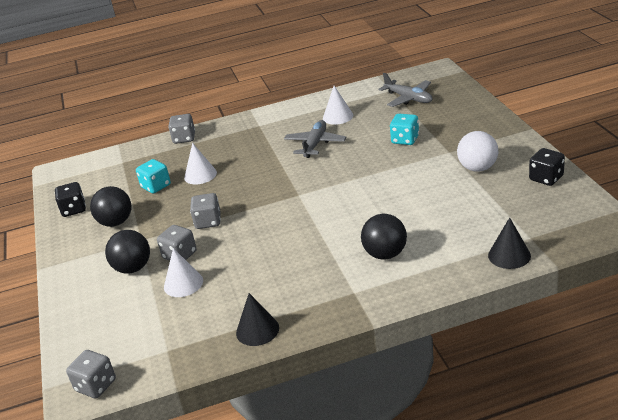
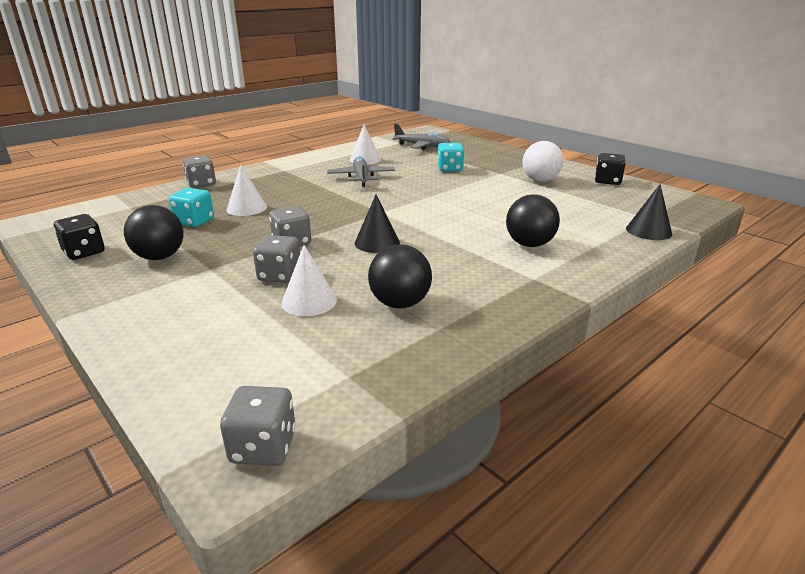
camera: 30 degrees left, 5 degrees down
(133, 268) = (220, 296): black ball -> black ball (400, 303)
(257, 330) = (457, 330): black cone -> black cone (377, 242)

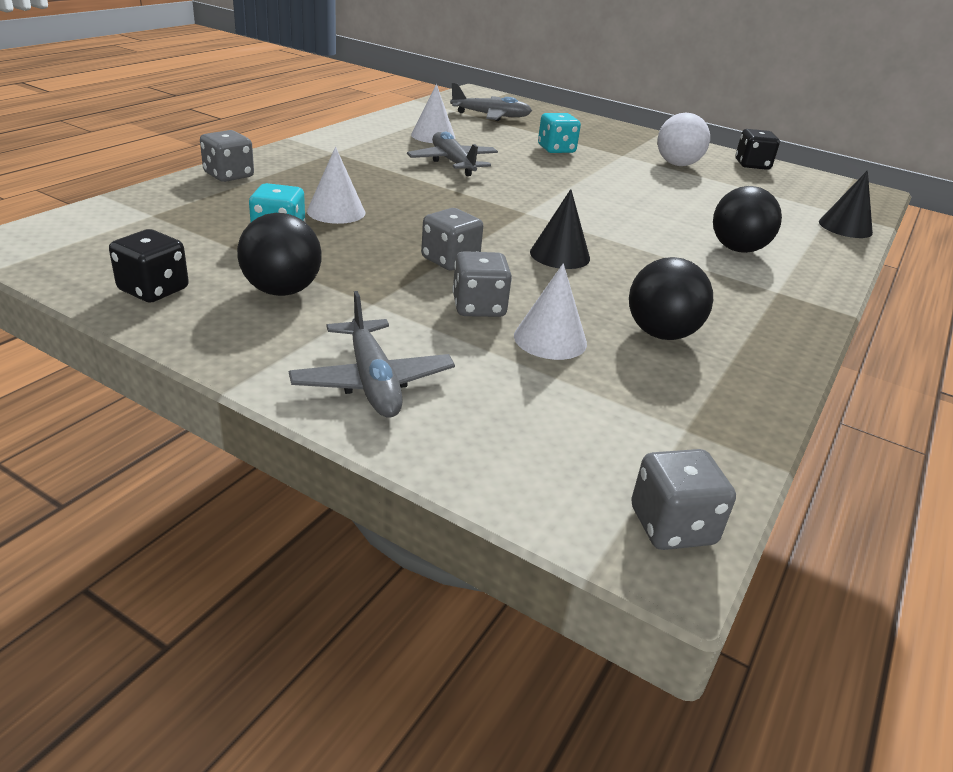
camera: 20 degrees left, 5 degrees up
(156, 320) = (372, 381): none -> grey plane

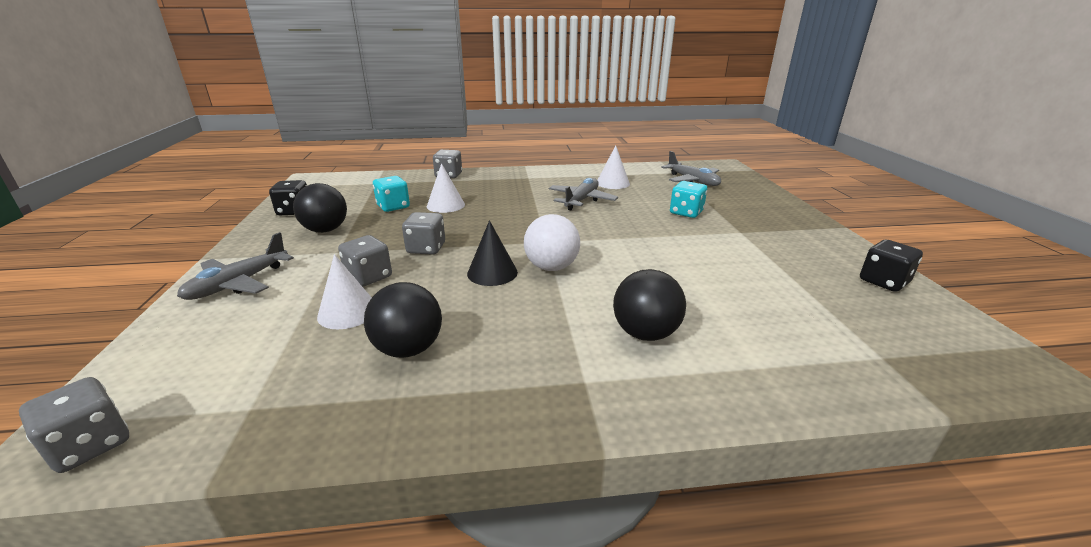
camera: 55 degrees right, 5 degrees down
(677, 164) = (780, 254): white ball -> white ball (551, 267)
(845, 227) = (852, 378): black cone -> none

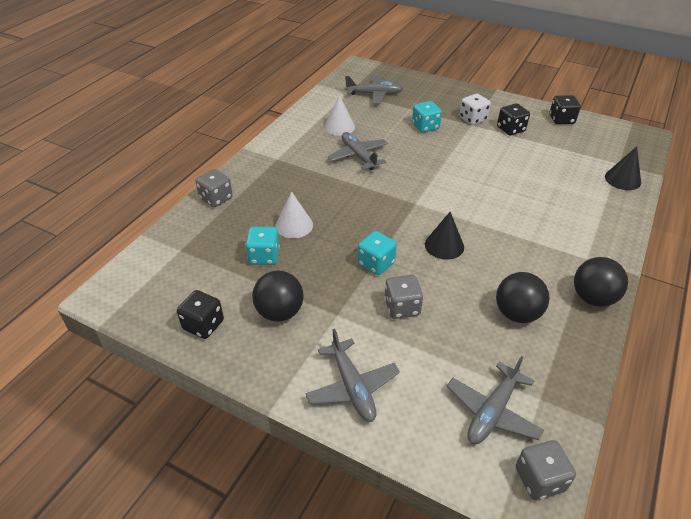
camera: 55 degrees left, 15 degrees up
(216, 375) = (492, 411): none -> grey plane
(348, 312) = (450, 330): white cone -> none
(426, 248) = (376, 263): grey dice -> turquoise dice
(551, 267) = (457, 217): white ball -> none
(645, 333) = (558, 218): black ball -> black ball (593, 298)
(752, 230) = (473, 119): none -> white dice
(780, 254) = (510, 129): none -> black dice
(844, 371) = (622, 179): none -> black cone

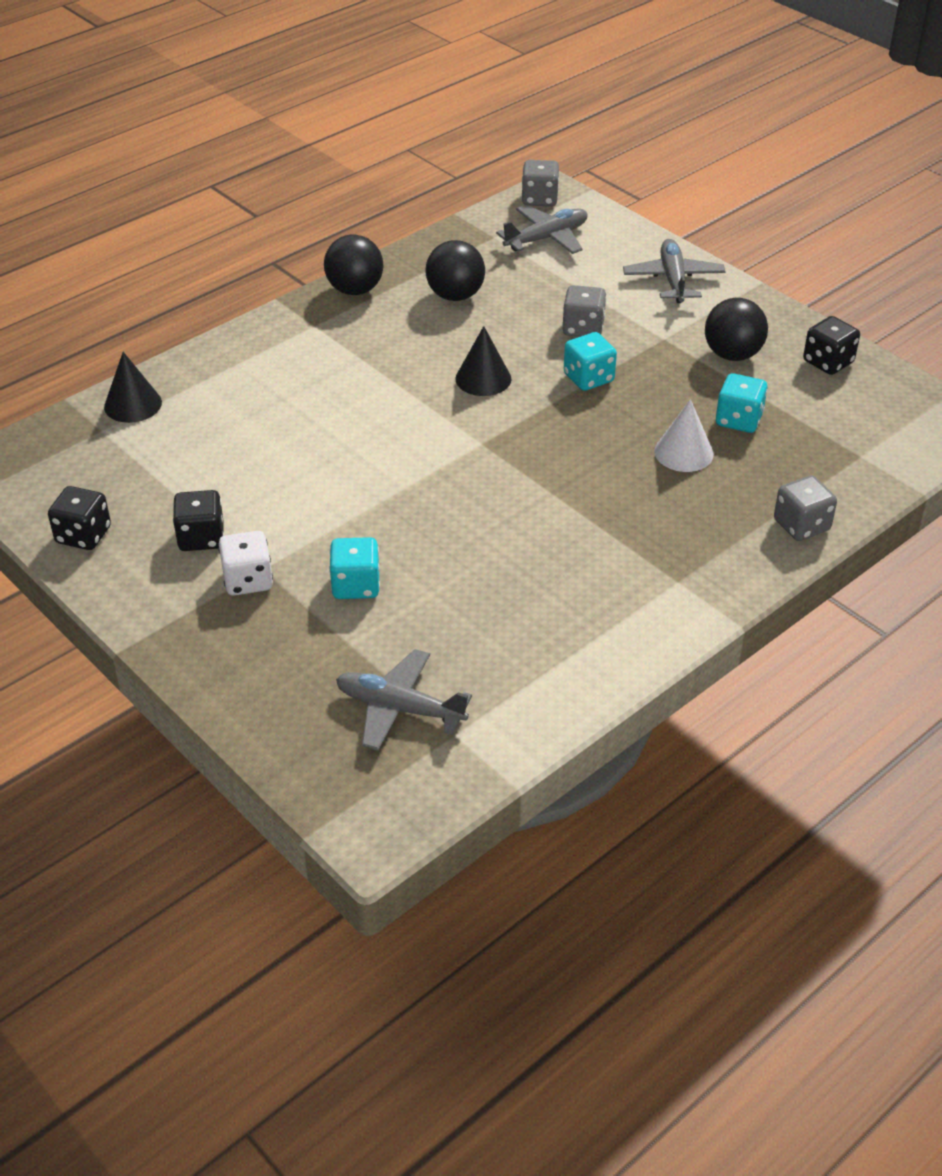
camera: 160 degrees left, 0 degrees up
(339, 127) = (527, 629): white cone -> none
(358, 156) = (525, 549): grey plane -> none

